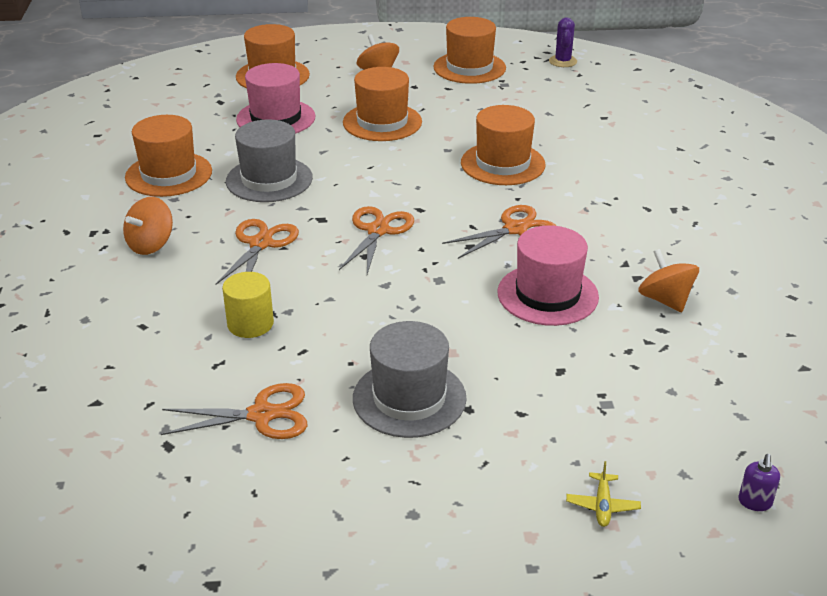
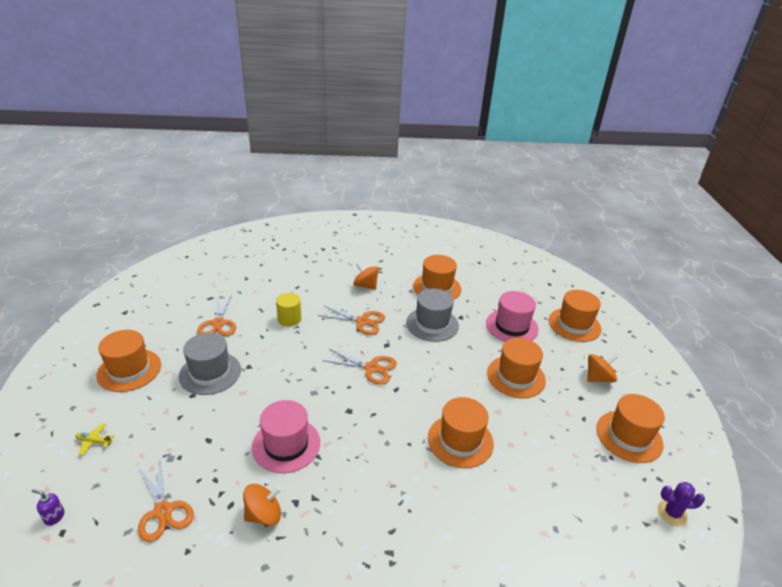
camera: 90 degrees right, 0 degrees up
(415, 513) = (129, 370): none -> orange hat
(515, 229) = (367, 437): orange scissors -> orange scissors (163, 511)

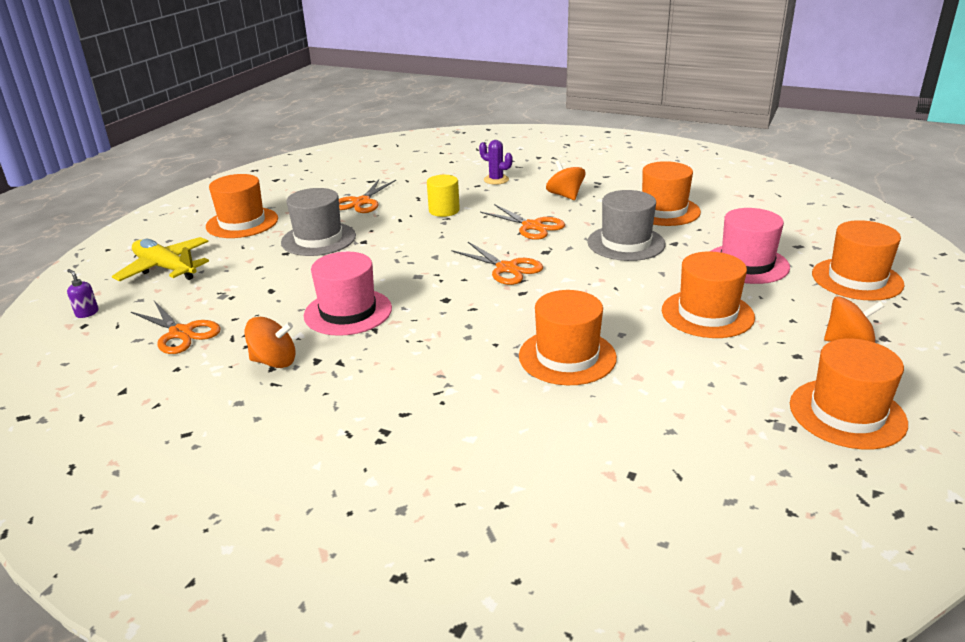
camera: 30 degrees right, 5 degrees down
(94, 441) = (165, 268): yellow plane -> yellow plane, size x2.25
(163, 511) = (181, 333): orange scissors -> orange scissors turned 45 degrees counterclockwise
(672, 513) = (850, 514): purple cactus -> purple cactus (496, 180)

